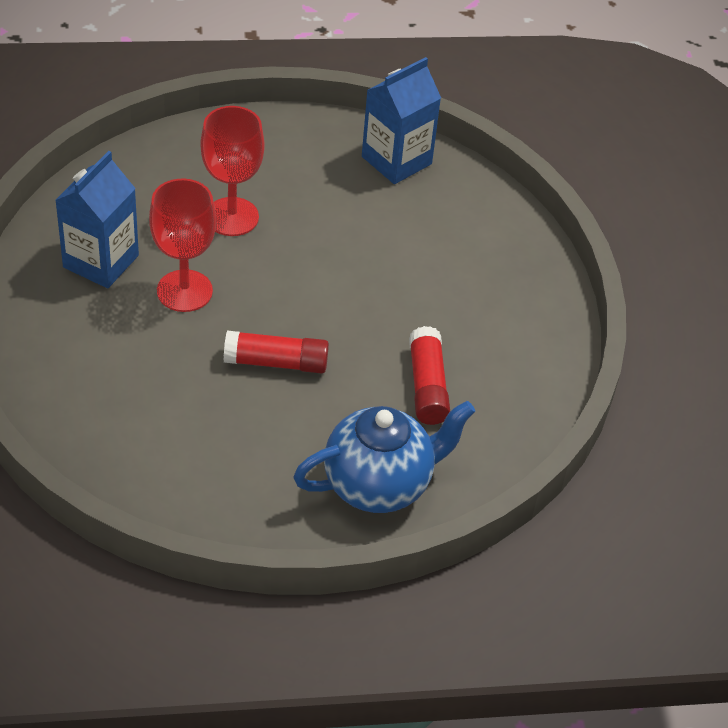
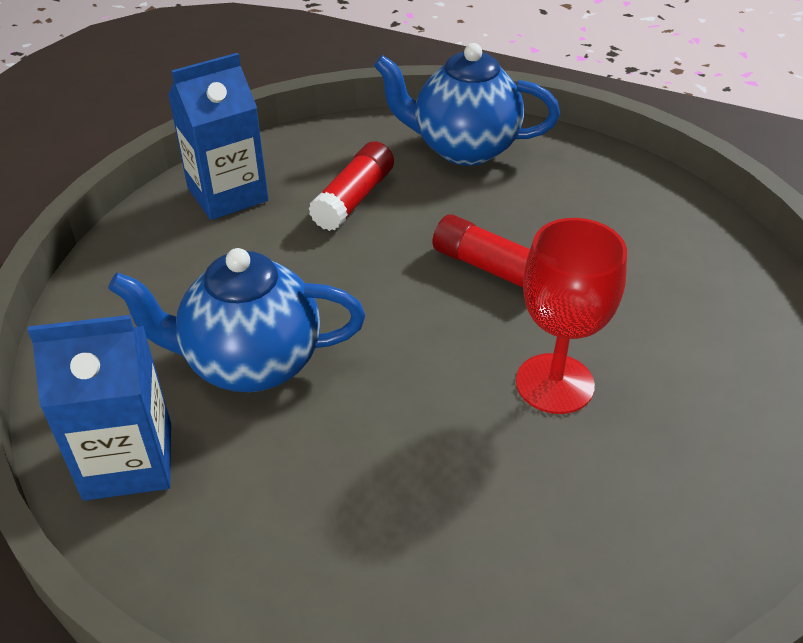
camera: 145 degrees left, 5 degrees down
(101, 261) = (655, 469): blue carton -> blue carton (227, 194)
(232, 217) = (430, 465): red goblet -> none
(382, 232) = (251, 363): none -> blue teapot

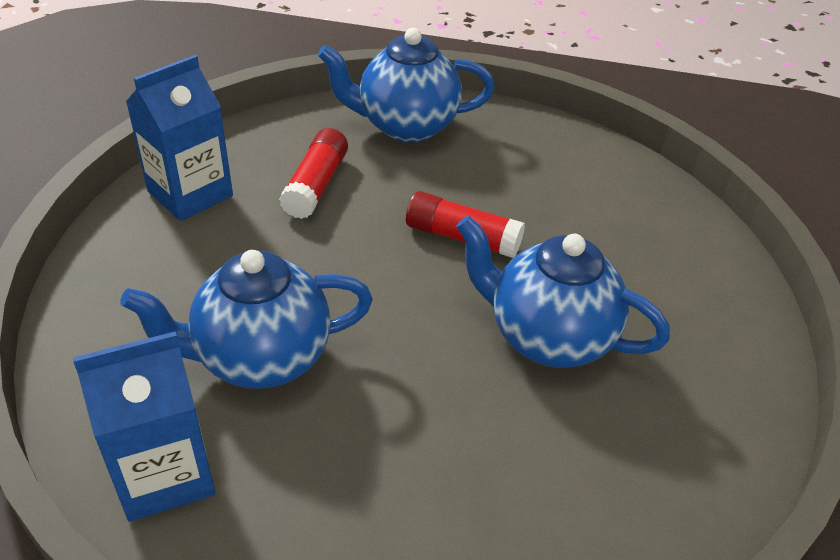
camera: 15 degrees left, 0 degrees up
(554, 383) = (548, 337): red goblet -> blue teapot

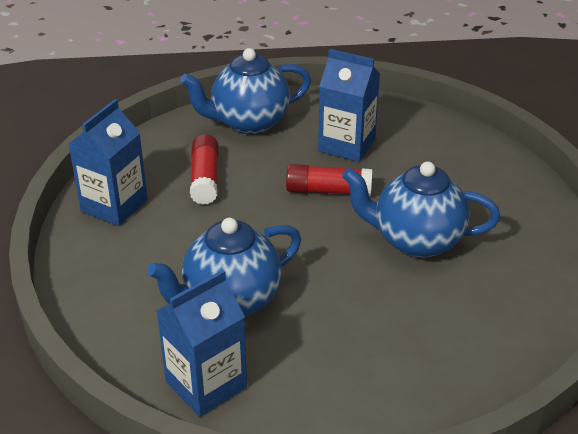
camera: 15 degrees left, 5 degrees down
(515, 182) = (346, 145): none -> blue carton

